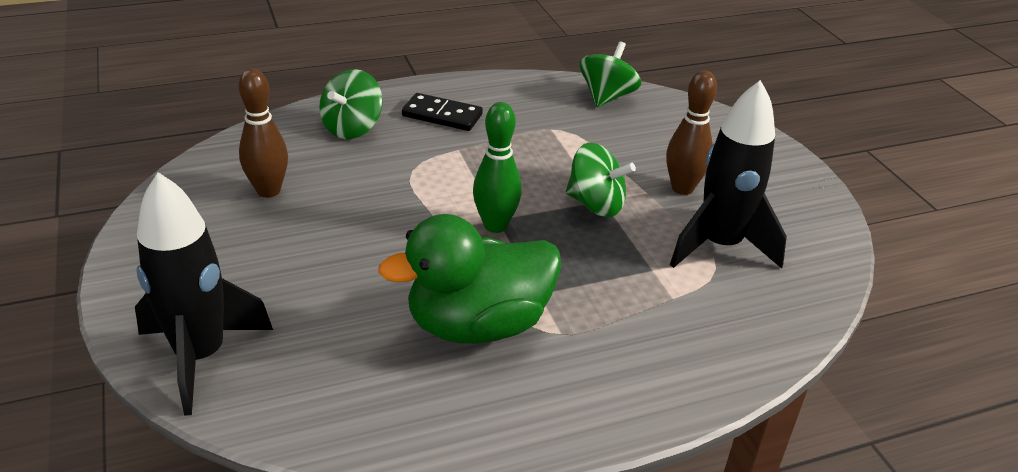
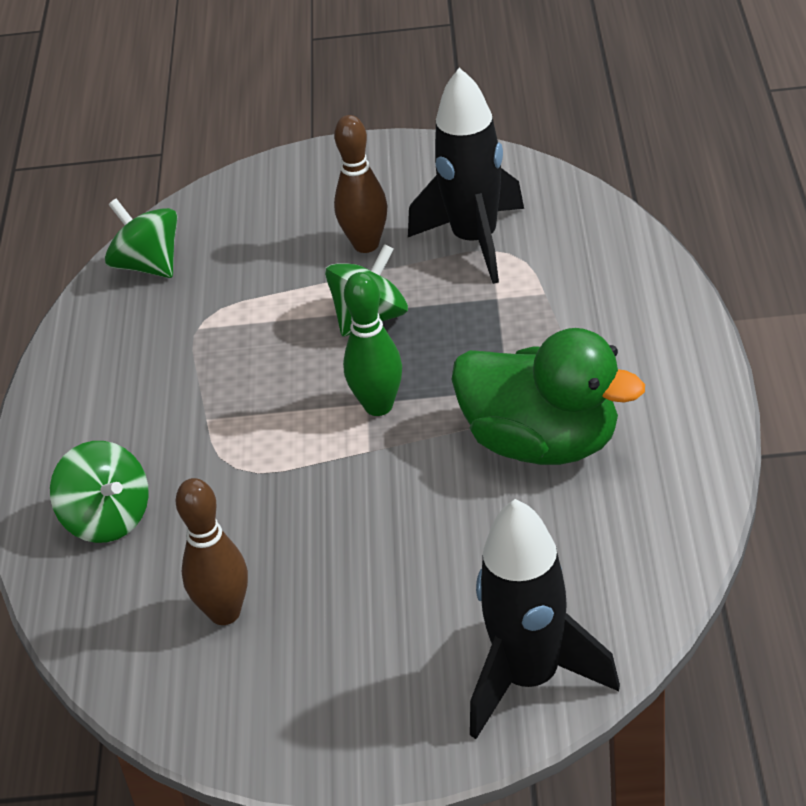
camera: 65 degrees left, 5 degrees up
(442, 115) = (119, 425): black domino -> none
(478, 324) = (543, 442): green duck -> green duck turned 60 degrees counterclockwise

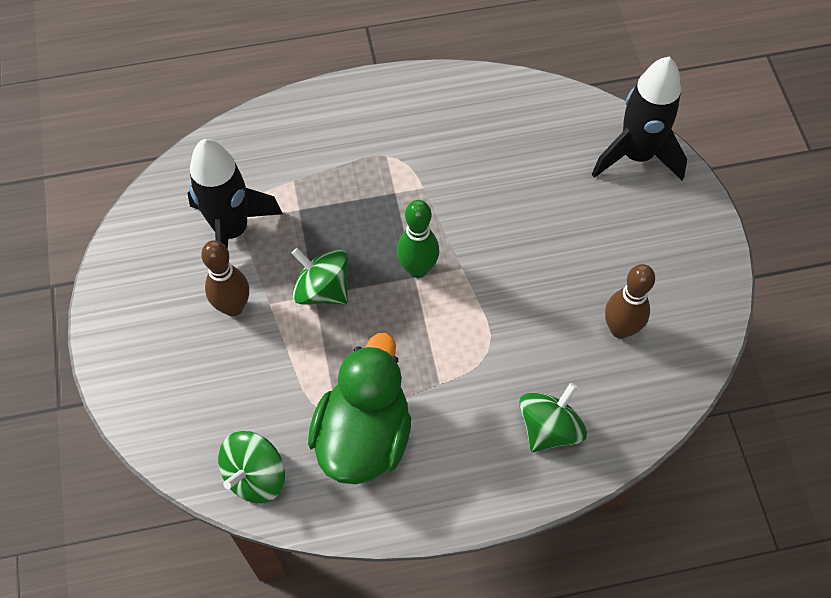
camera: 105 degrees left, 20 degrees up
(543, 442) = (445, 167): green duck -> green duck (364, 436)

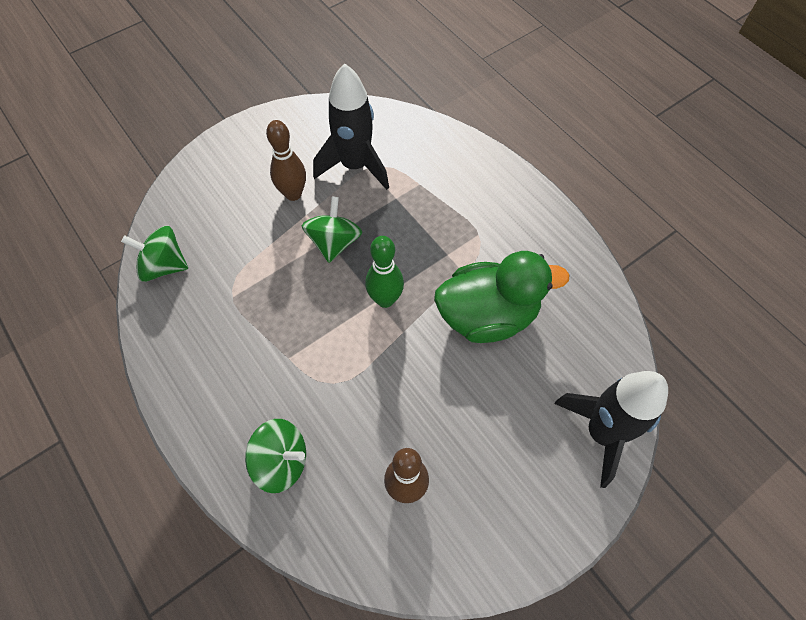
camera: 65 degrees right, 0 degrees up
(364, 436) = (221, 322): green duck -> green duck (487, 316)

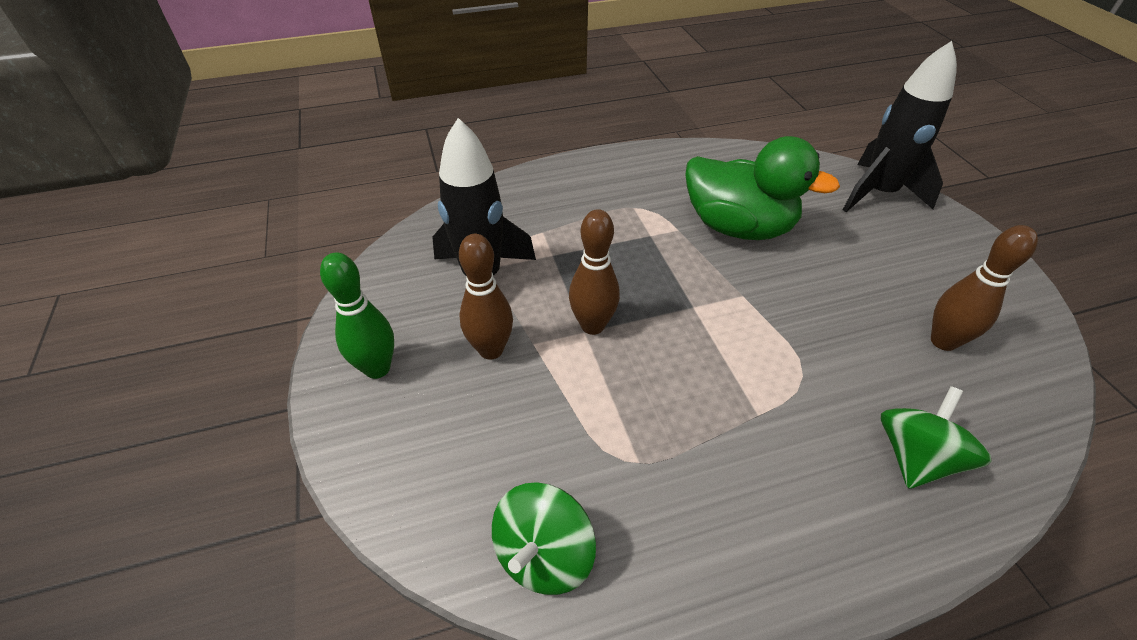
camera: 70 degrees left, 15 degrees down
(334, 242) = (592, 325): green spinning top -> brown bowling pin
(385, 299) = (694, 299): green bowling pin -> green bowling pin (377, 368)
(487, 316) = (738, 227): green duck -> green duck turned 105 degrees clockwise

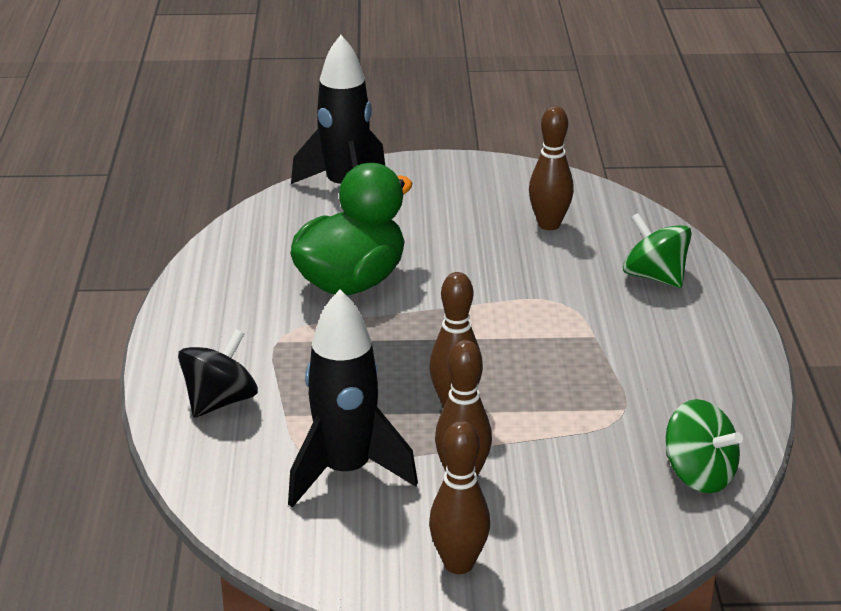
camera: 75 degrees left, 15 degrees down
(377, 368) = (458, 564): green bowling pin -> brown bowling pin
(547, 198) = (220, 401): none -> black spinning top

